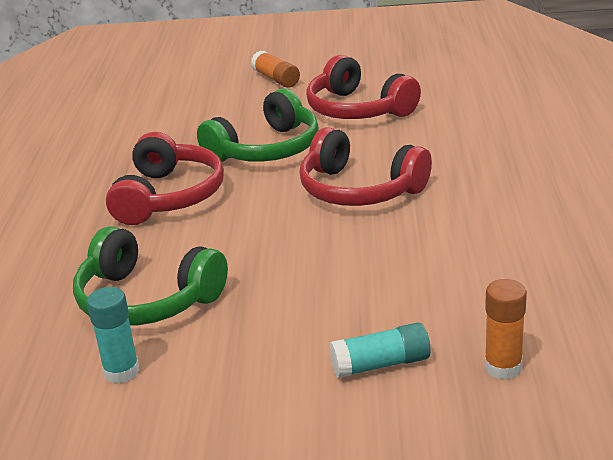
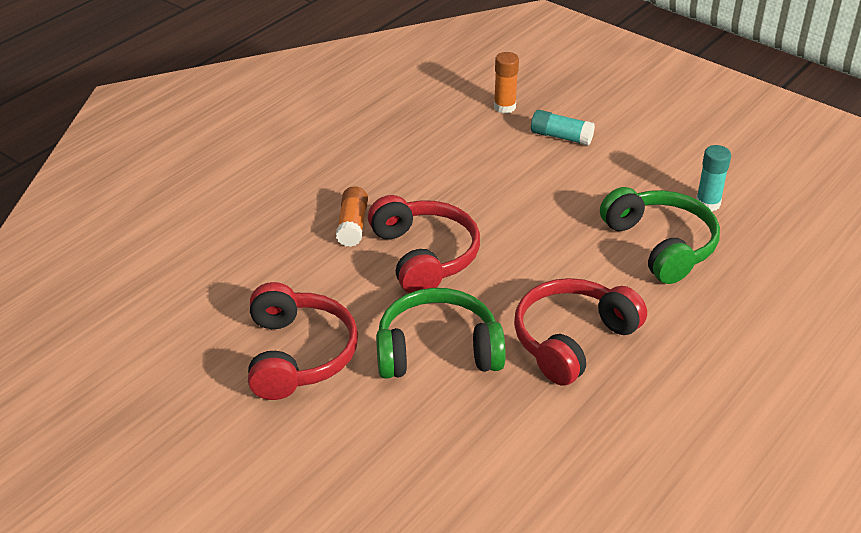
camera: 145 degrees left, 10 degrees up
(276, 79) = (298, 472): orange glue stick -> orange glue stick (352, 225)

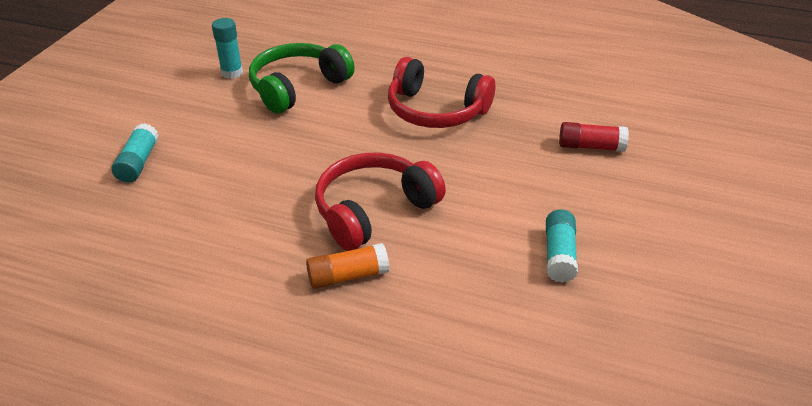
camera: 110 degrees left, 0 degrees up
(298, 355) = (559, 255): red headphones -> turquoise glue stick
(437, 350) = (493, 173): green headphones -> none
(444, 449) = (590, 147): none -> red glue stick
(504, 107) = (78, 213): orange glue stick -> none

